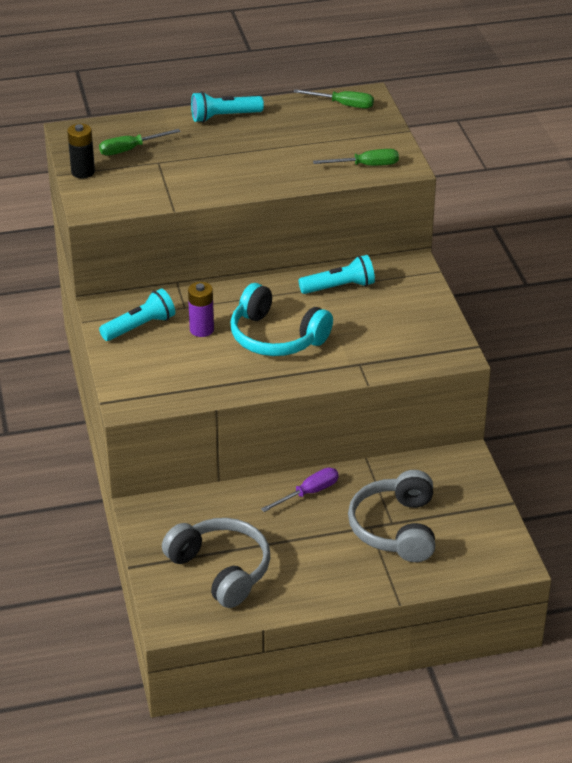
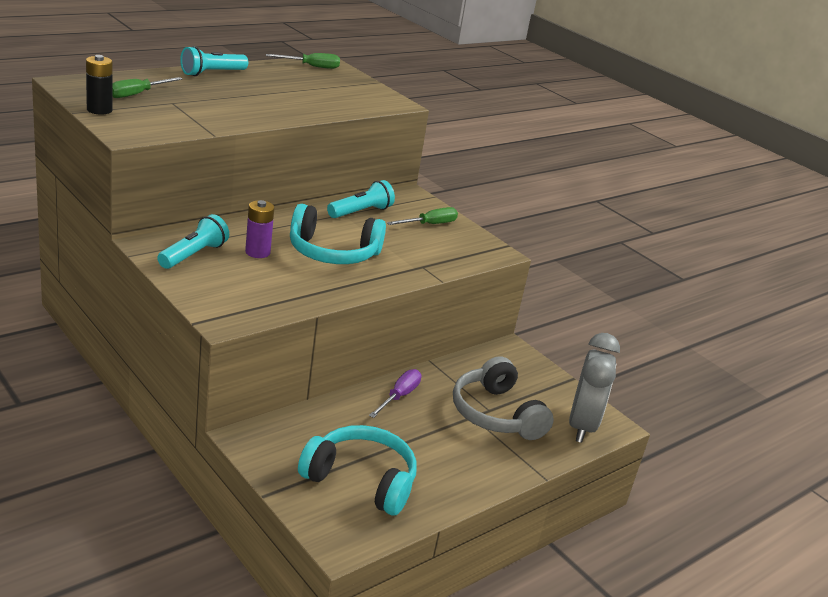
camera: 30 degrees left, 10 degrees down
(221, 570) = (361, 480): grey headphones -> turquoise headphones
(366, 165) = (365, 103): green screwdriver -> green screwdriver (429, 224)
(479, 557) = (582, 426): none -> grey clock

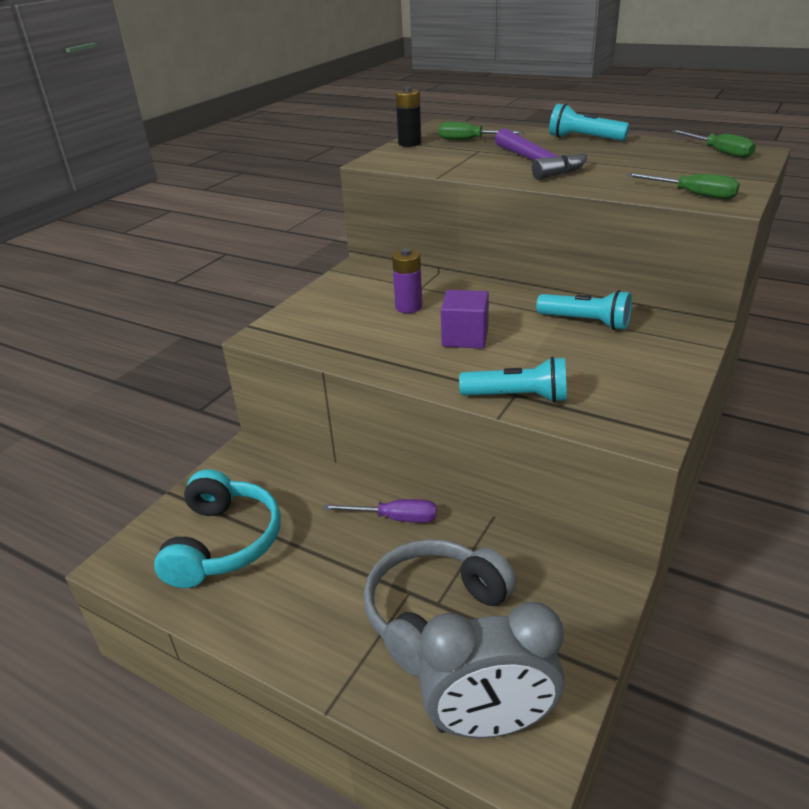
camera: 75 degrees right, 5 degrees up
(194, 255) = (364, 287): turquoise flashlight -> turquoise flashlight (518, 397)
(243, 103) = (537, 163): none -> purple hammer
(333, 252) = (465, 337): turquoise headphones -> purple cube
(429, 224) = (634, 367): green screwdriver -> green screwdriver (692, 195)

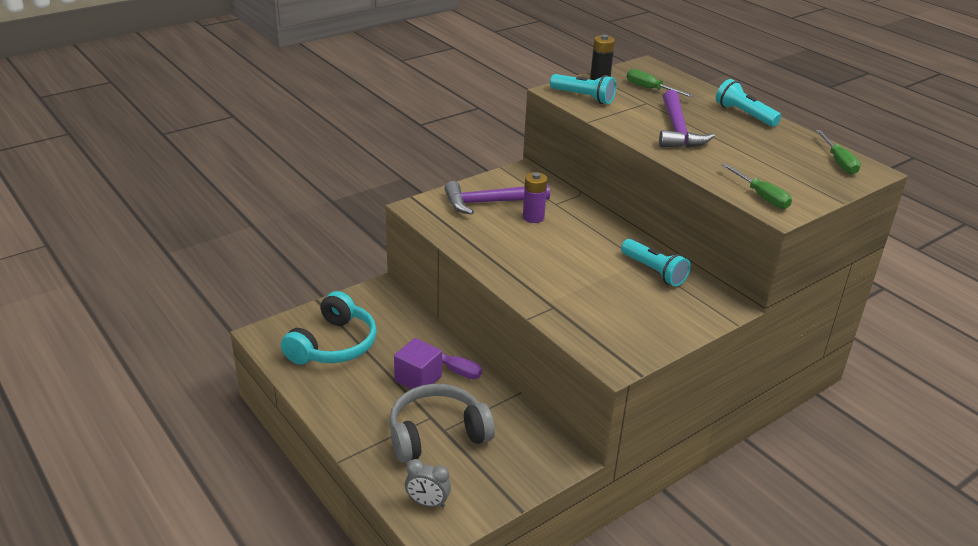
camera: 20 degrees right, 0 degrees up
(348, 306) = (490, 202): none -> purple hammer
(465, 337) = (554, 254): purple cube -> purple cube (418, 378)
(489, 723) = (427, 503): grey clock -> grey clock, size x0.51
(518, 397) = (553, 309): turquoise flashlight -> turquoise flashlight (583, 97)

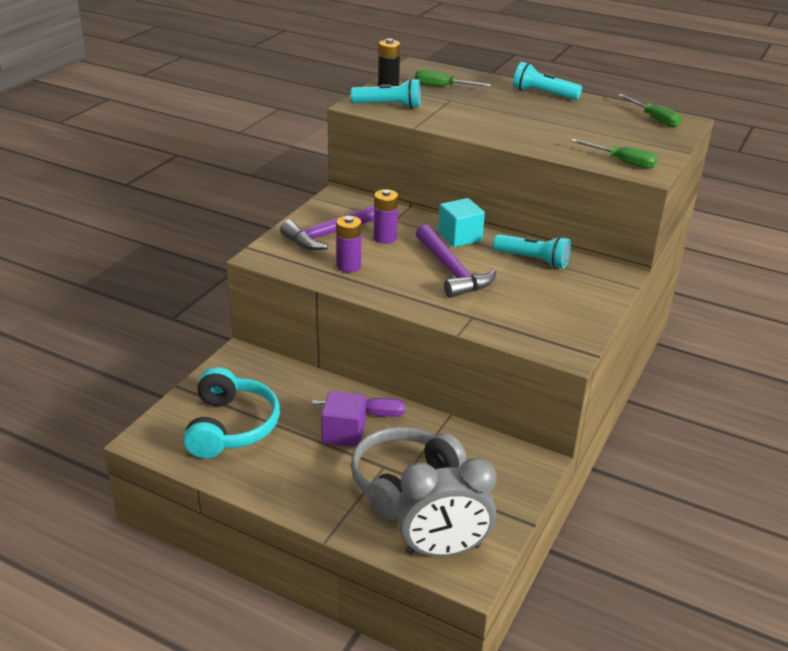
camera: 25 degrees left, 0 degrees up
(427, 503) = (443, 550): grey clock -> grey clock, size x1.96
(481, 234) = (348, 266): none -> purple battery
(602, 233) = (459, 237): none -> turquoise cube
(677, 130) = (500, 119): purple hammer -> purple hammer (451, 271)

